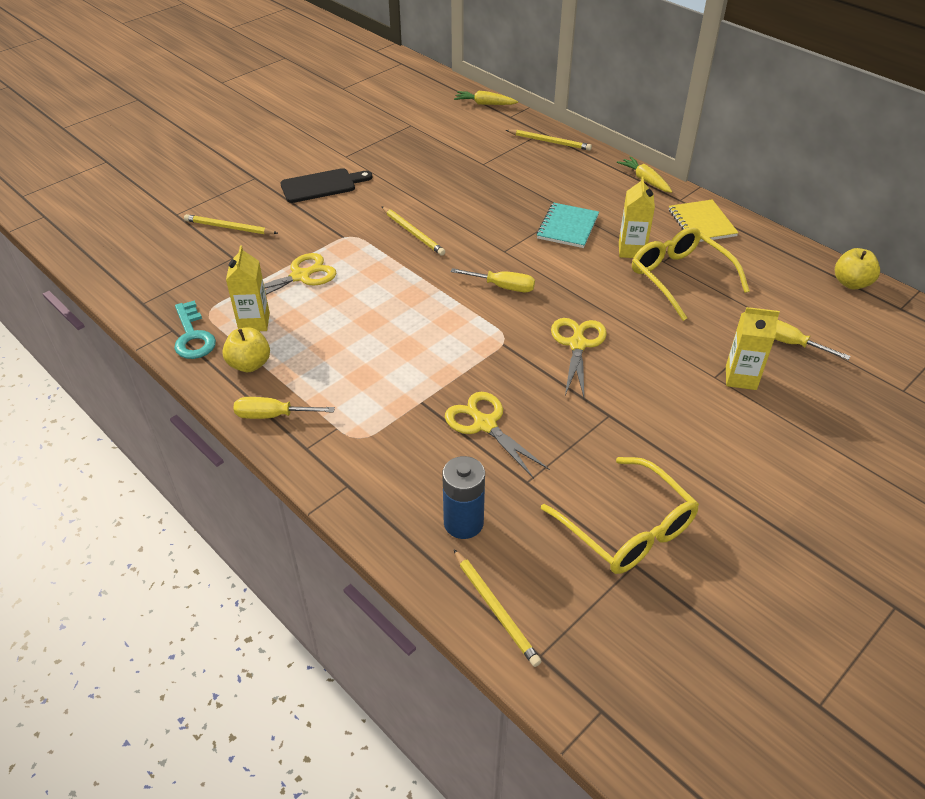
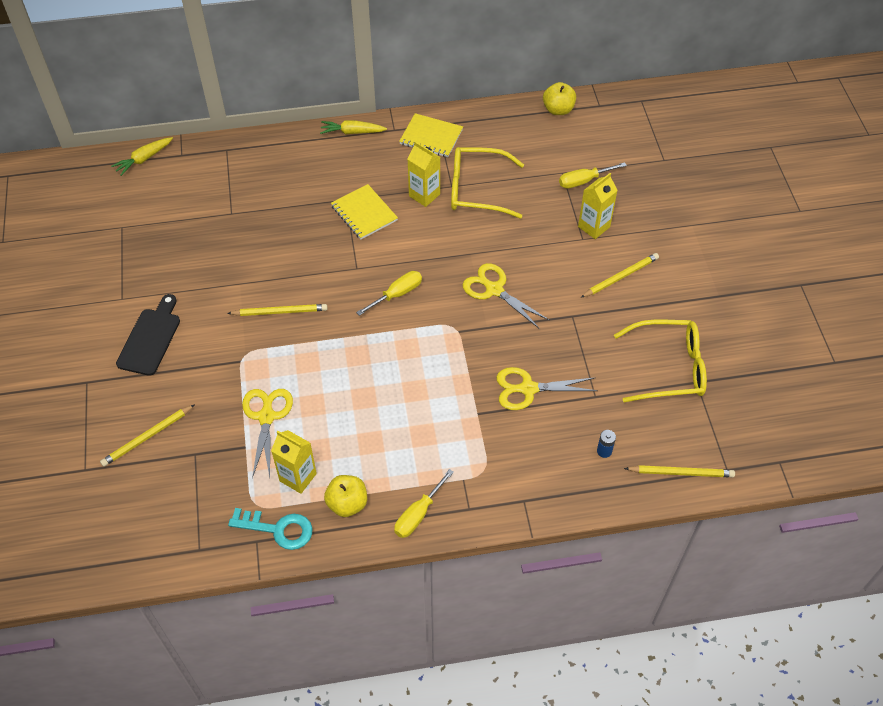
camera: 55 degrees left, 10 degrees up
(463, 523) = (604, 451): blue battery -> blue battery, size x0.50
(550, 142) = (245, 153): yellow pencil -> yellow pencil (620, 277)
(567, 227) = (364, 213): turquoise notebook -> yellow notebook

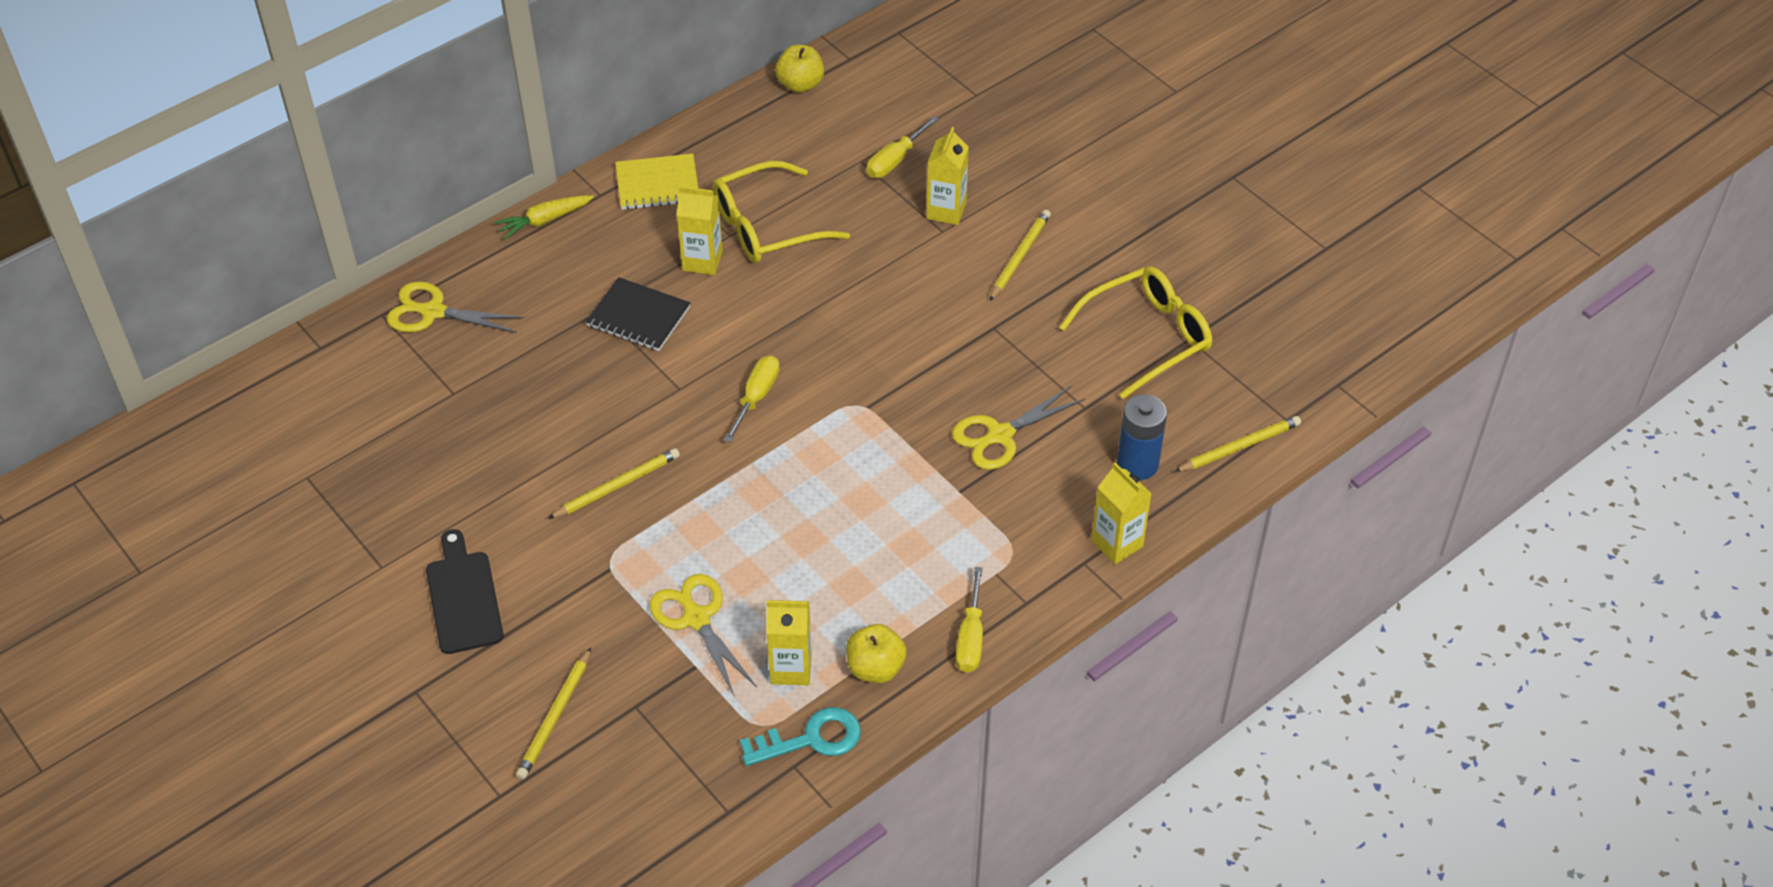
camera: 30 degrees left, 5 degrees down
(144, 159) = (268, 376): yellow carrot -> none
(364, 213) = (638, 317): yellow notebook -> black notebook
(494, 289) = (876, 338): yellow scissors -> yellow scissors (432, 312)
(554, 498) = (1117, 543): none -> yellow carton
(604, 451) = (1137, 464): blue battery -> blue battery, size x2.02

